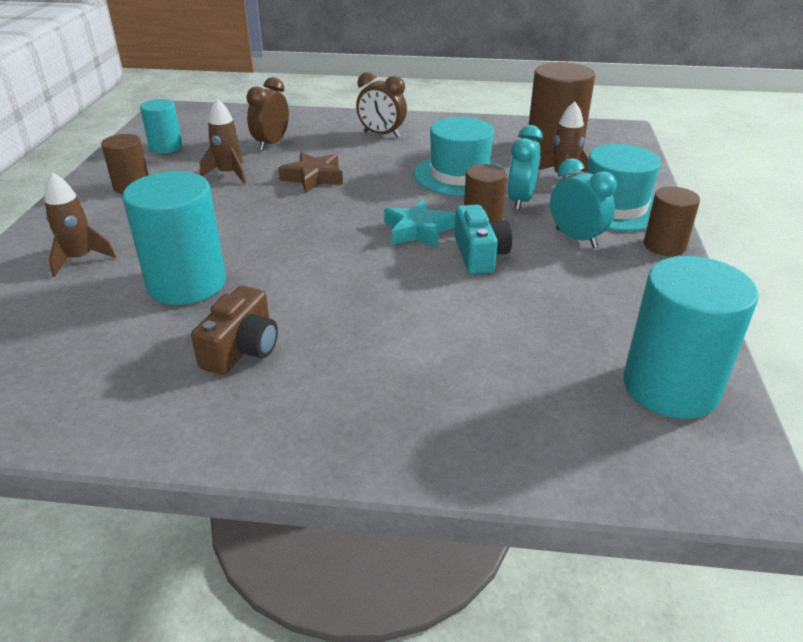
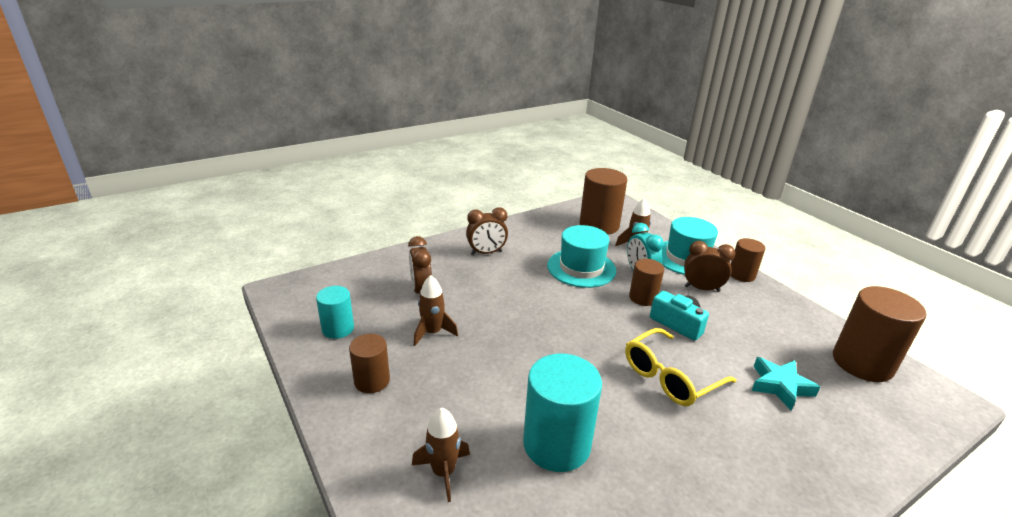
camera: 40 degrees left, 5 degrees down
(242, 349) = (670, 472): brown camera -> none
(313, 177) = (498, 309): brown star -> none
(382, 289) = (670, 377): none -> yellow glasses
(418, 230) = (623, 322): turquoise star -> turquoise star (780, 386)
(576, 238) = (702, 288): turquoise clock -> brown clock
(670, 387) = (862, 363): turquoise cylinder -> brown cylinder

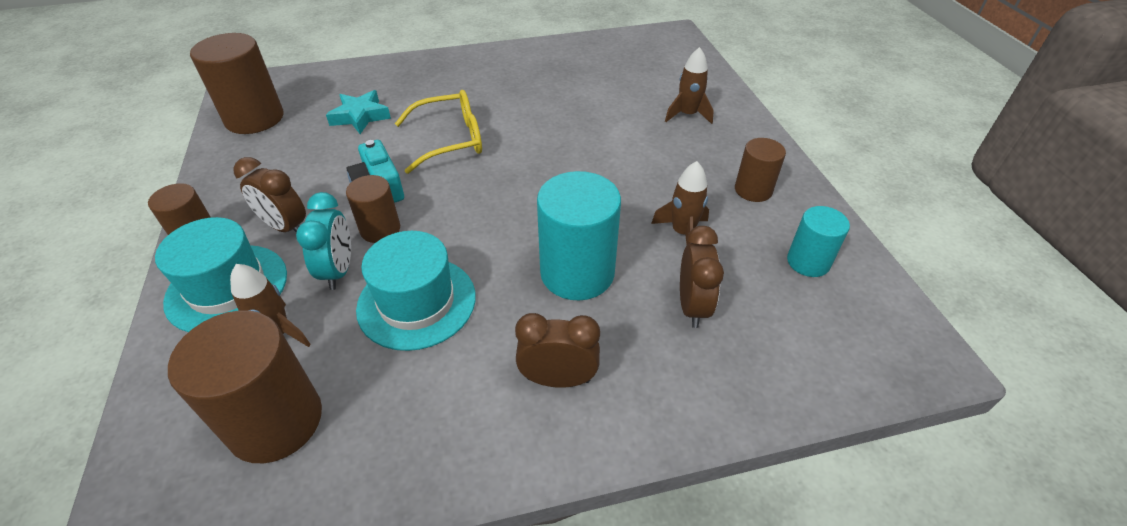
camera: 160 degrees left, 15 degrees up
(556, 444) = (591, 115): turquoise cylinder -> turquoise cylinder (577, 273)

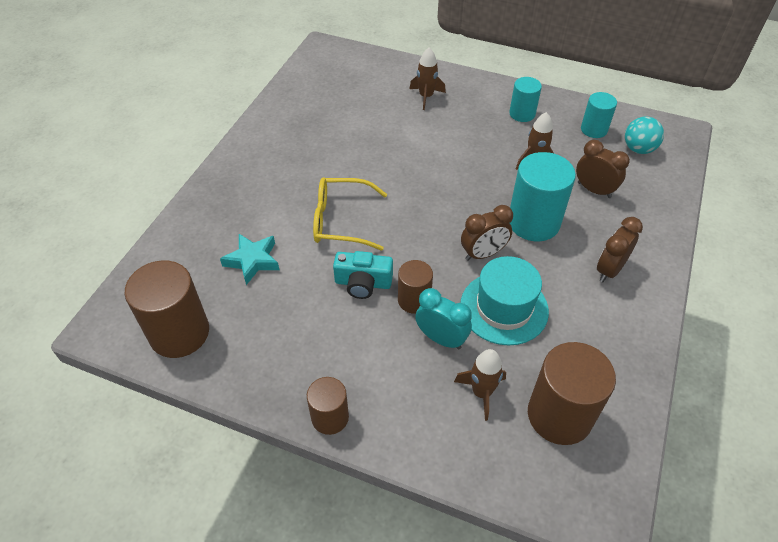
camera: 55 degrees left, 5 degrees up
(227, 288) = (409, 411): turquoise hat -> none
(285, 227) = (364, 355): brown clock -> brown clock (483, 254)
(451, 140) = (341, 221): yellow glasses -> yellow glasses turned 105 degrees counterclockwise
(753, 190) = (522, 114): brown cylinder -> turquoise cylinder
(828, 322) = (638, 149): none -> turquoise ball

